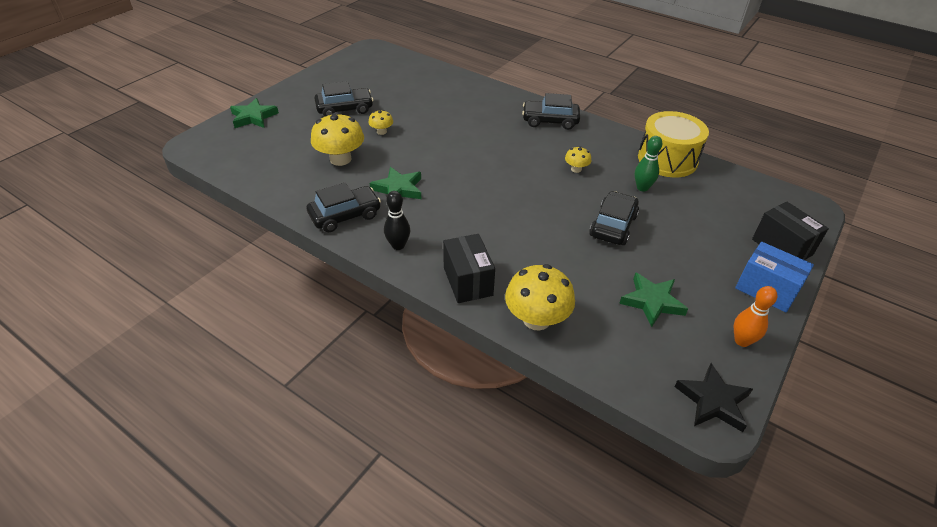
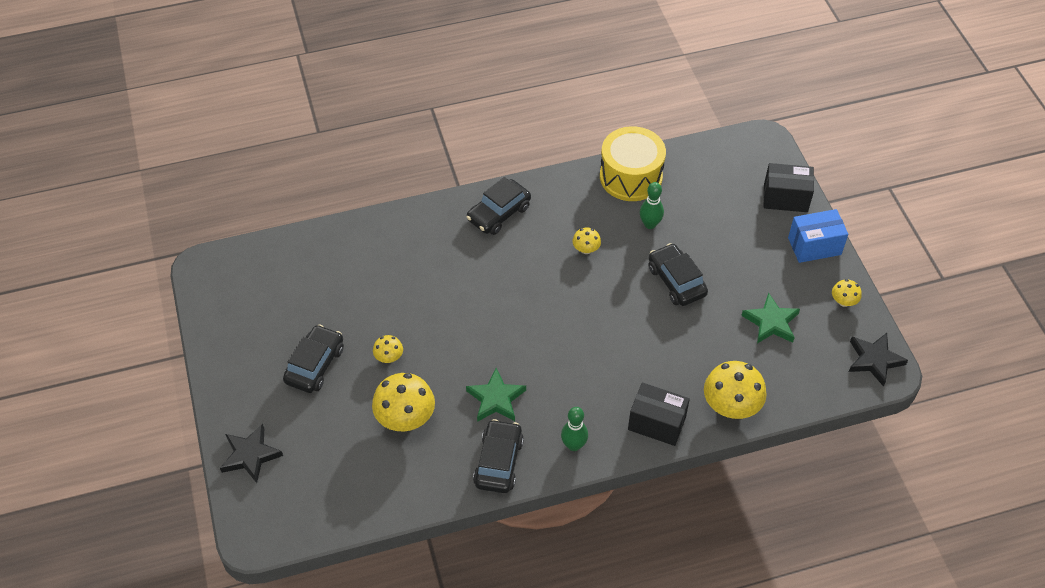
camera: 50 degrees left, 10 degrees up
(253, 117) = (250, 455): green star -> black star
(398, 245) = (573, 445): black bowling pin -> green bowling pin
(742, 341) = (843, 301): orange bowling pin -> yellow mushroom

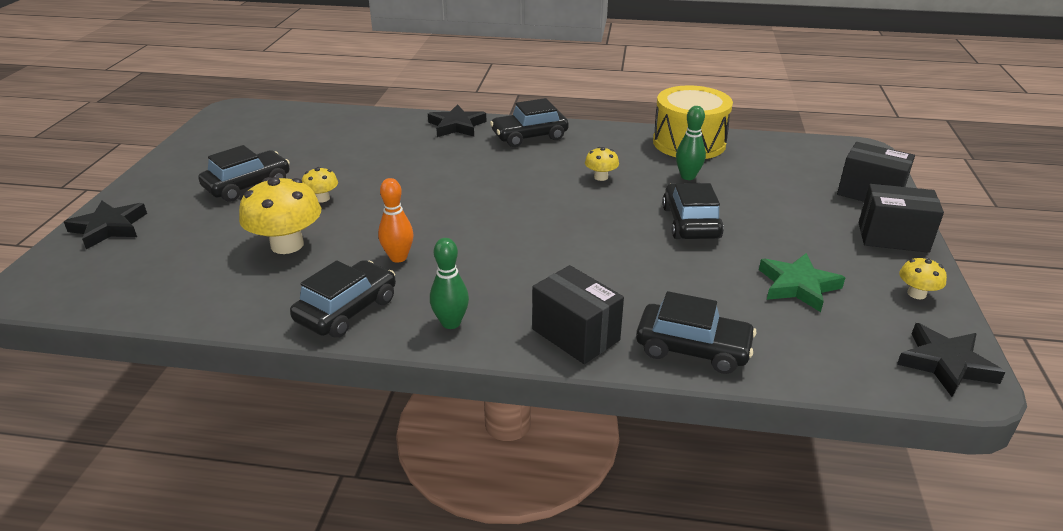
camera: 25 degrees right, 20 degrees down
(428, 220) = (456, 126): none -> black star
(496, 399) = (398, 257): green star -> orange bowling pin
(731, 406) = (693, 348): yellow mushroom -> black car
(814, 246) = (893, 237): blue box -> black box

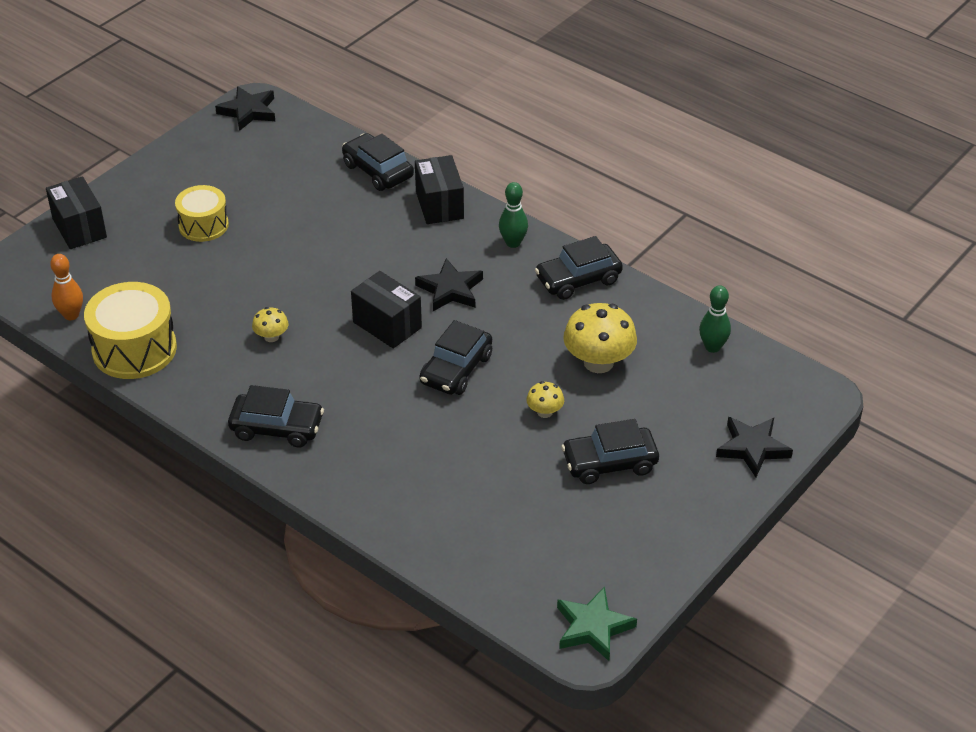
camera: 150 degrees left, 10 degrees up
(398, 257) = (515, 313): orange bowling pin -> orange bowling pin (71, 315)
(456, 126) = (337, 482): black star -> black star (450, 290)
(688, 176) = (196, 306): green bowling pin -> green bowling pin (712, 347)
(690, 222) = (259, 257): black car -> black car (456, 369)
(779, 230) = (203, 225): none -> yellow drum
(798, 286) = (258, 181): green star -> green star (593, 627)
(893, 237) = (134, 188): black box -> black box (387, 325)
(916, 294) = (193, 148): yellow mushroom -> none

